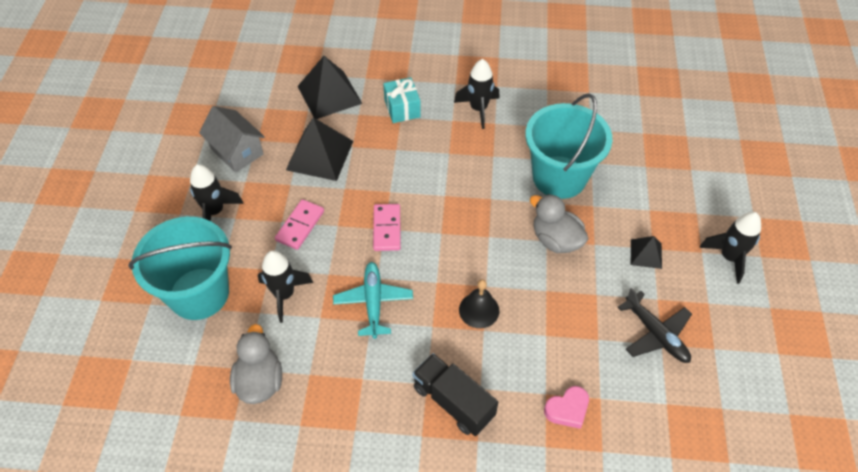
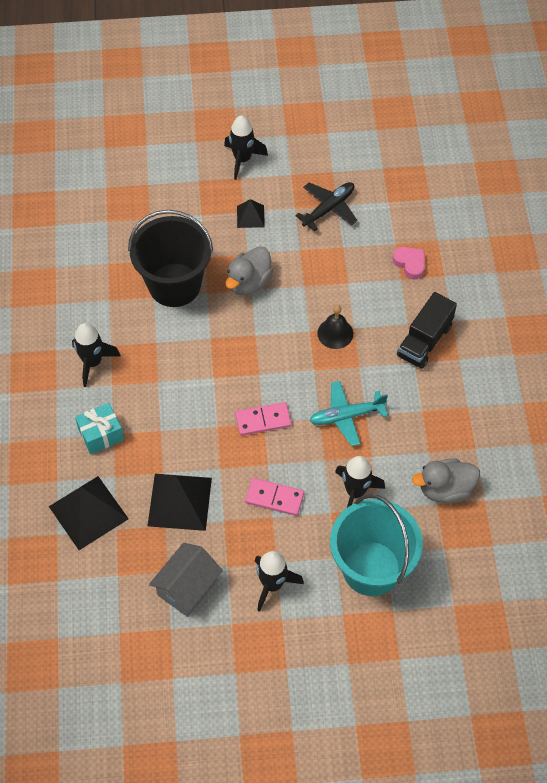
camera: 100 degrees left, 5 degrees up
(559, 177) = (174, 285): turquoise bucket -> black bucket

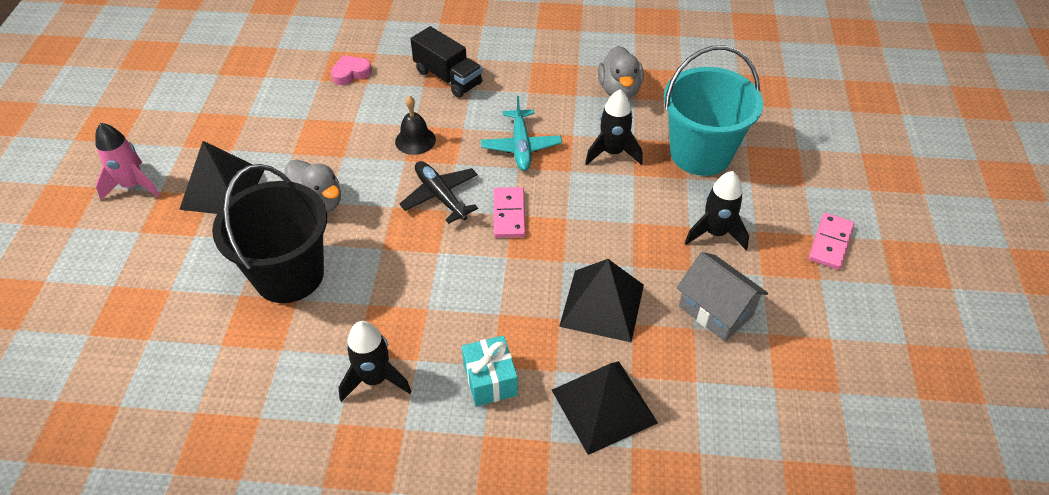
camera: 80 degrees left, 10 degrees down
(242, 159) = (133, 186): black rocket -> pink rocket
(250, 216) = (222, 189): black pyramid -> black pyramid, size x1.89
(274, 498) = (610, 217): pink domino -> pink domino (830, 243)
(329, 208) = (248, 122): black plane -> black plane (440, 196)

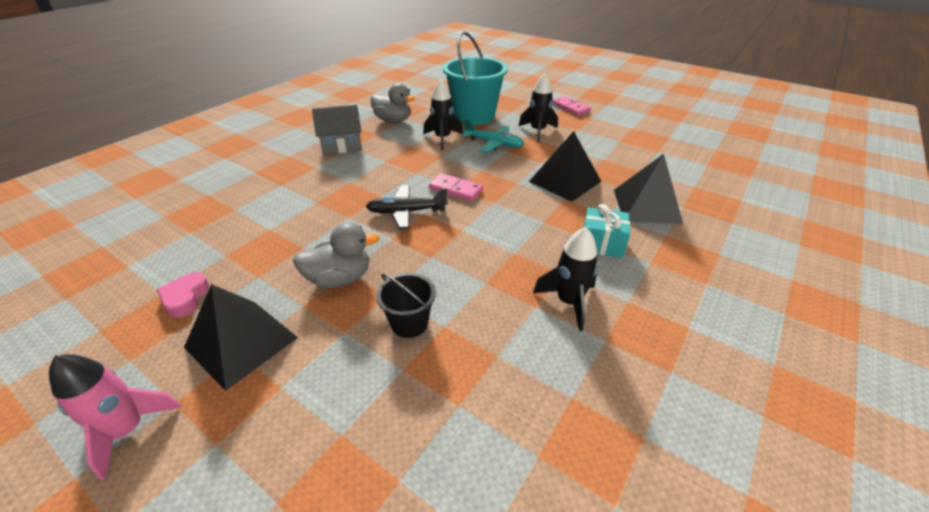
camera: 60 degrees left, 10 degrees down
(289, 275) = (409, 323): black bucket -> black bucket, size x0.50
(351, 73) = (210, 214): pink heart -> pink heart (185, 298)
(415, 140) = (334, 205): black bell -> none
(448, 78) = (289, 172): black truck -> none
(521, 146) = (398, 166): turquoise plane -> turquoise plane (494, 144)
(716, 310) = (594, 149): grey house -> grey house (342, 146)

